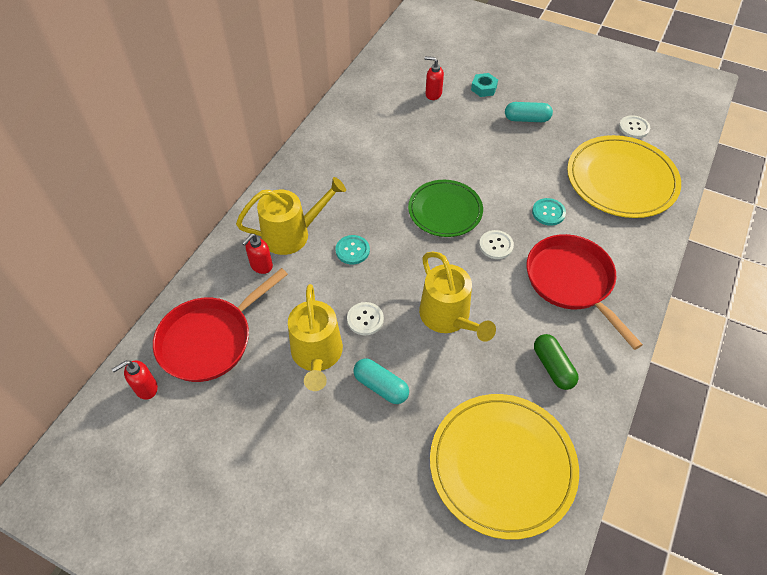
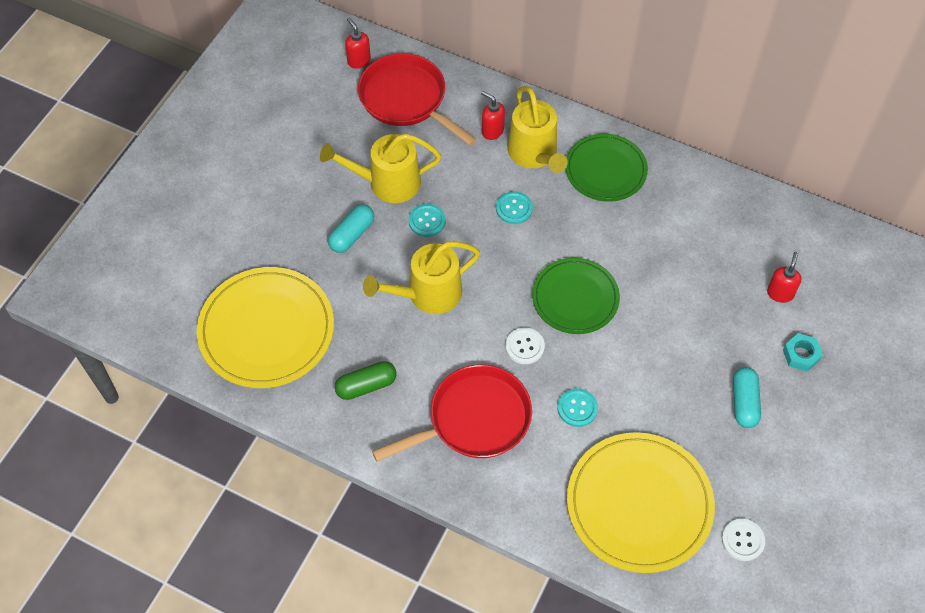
camera: 90 degrees right, 5 degrees up
(314, 185) = (605, 170): none -> green plate
(365, 319) = (427, 221): white button -> turquoise button

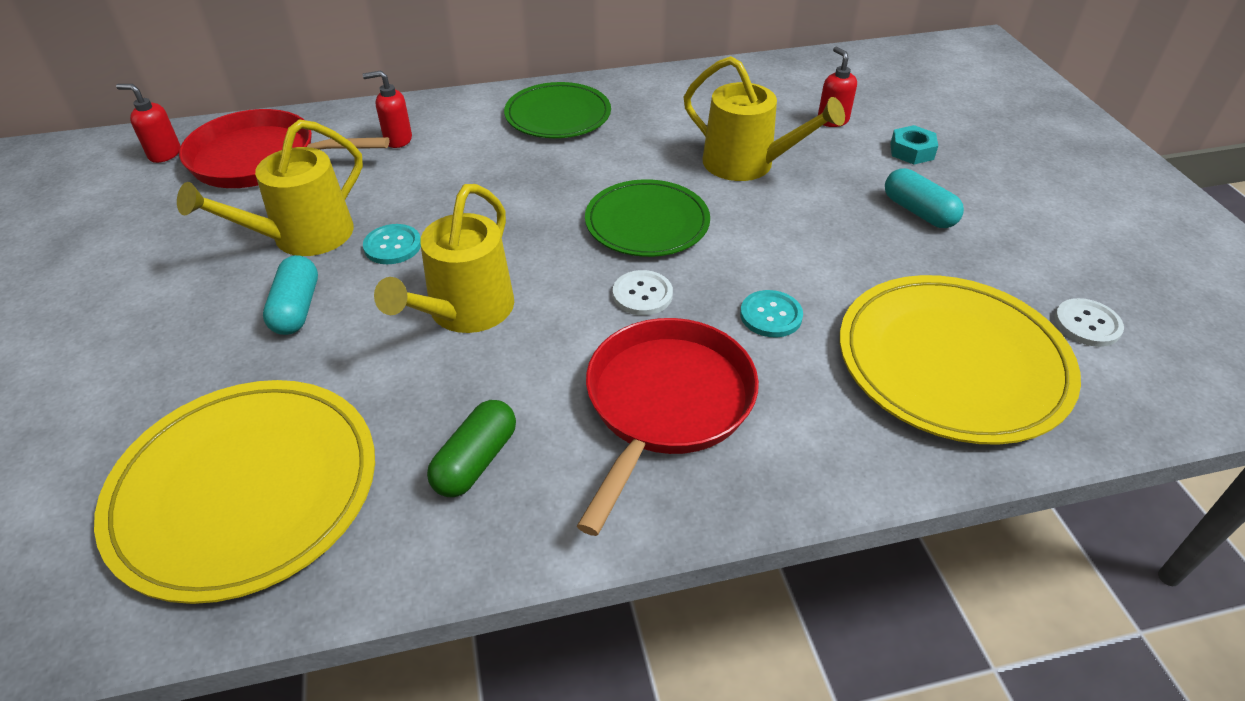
camera: 40 degrees left, 15 degrees down
(514, 208) = (491, 186): turquoise button -> none
(534, 154) = (467, 136): yellow watering can -> yellow watering can (747, 164)

